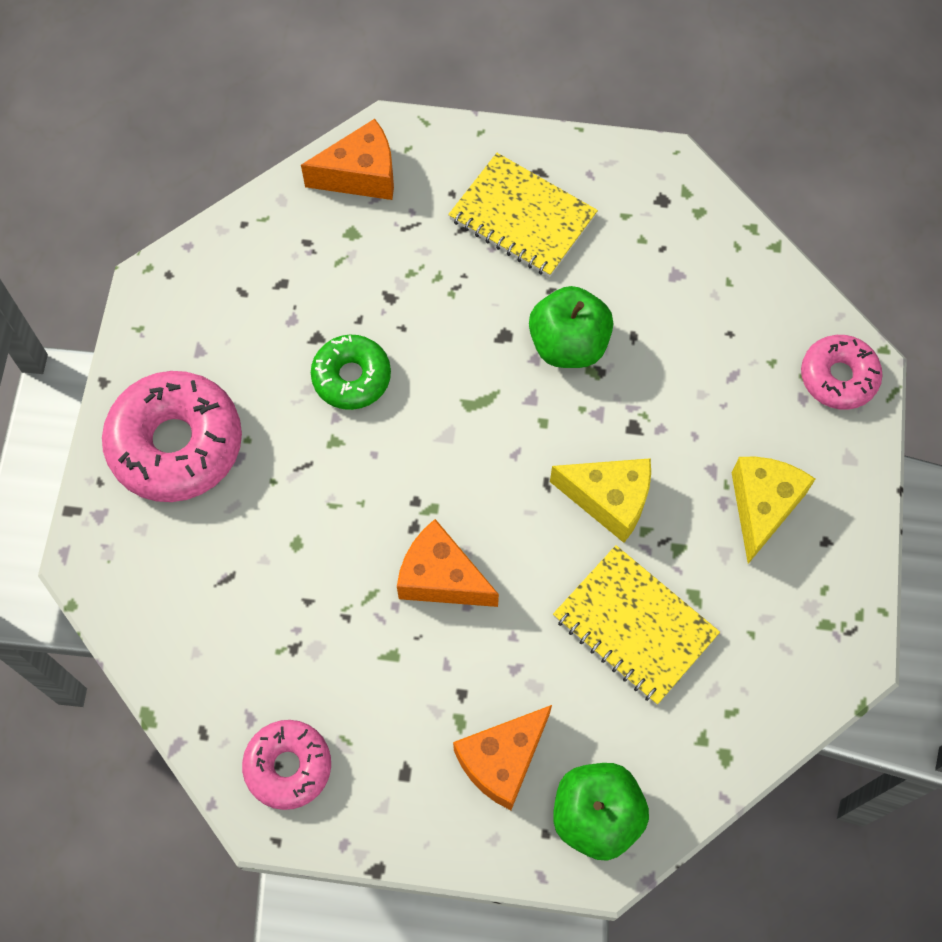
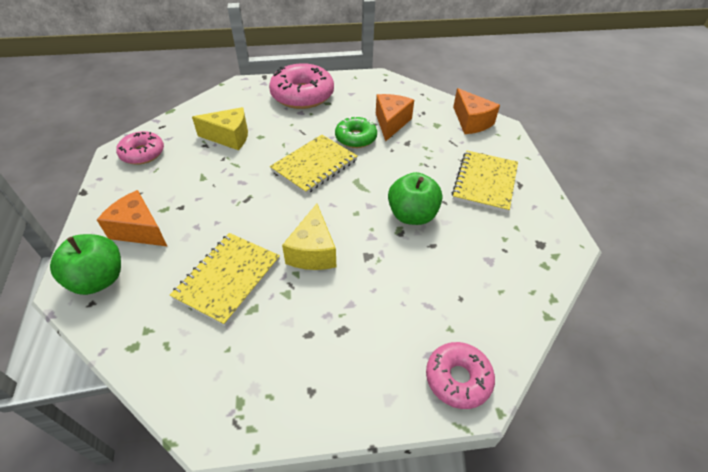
camera: 75 degrees right, 20 degrees down
(410, 462) = (314, 165): none -> yellow notebook
(441, 578) = (249, 187): orange cheese -> orange cheese (391, 123)
(762, 507) = (329, 340): yellow cheese -> yellow cheese (229, 137)

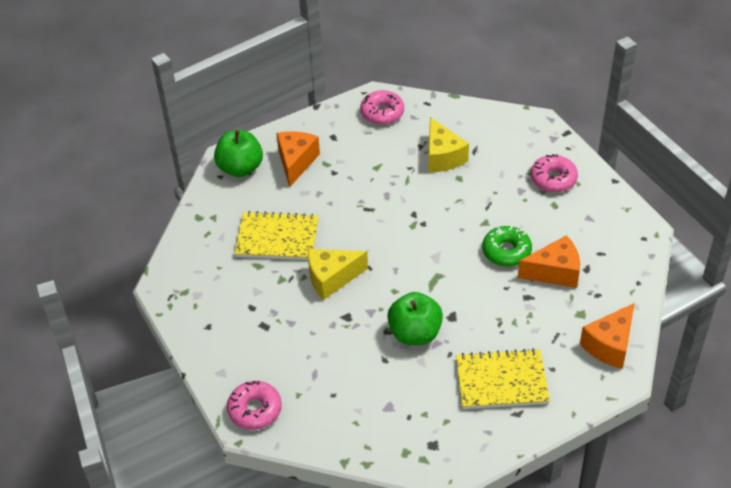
camera: 70 degrees right, 0 degrees up
(302, 95) = (553, 179): pink donut -> pink donut, size x0.59
(314, 165) = (441, 236): yellow notebook -> none

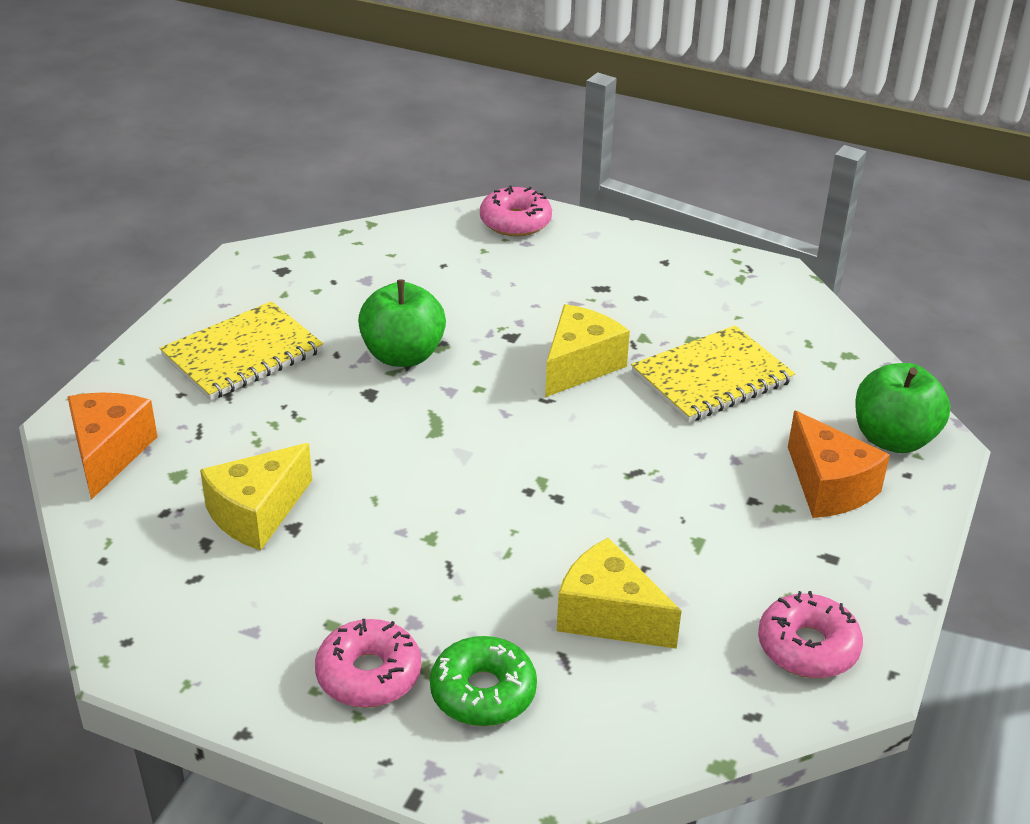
camera: 140 degrees right, 10 degrees down
(506, 251) = (358, 509): green donut -> green donut (483, 692)
(554, 272) = (257, 513): orange cheese -> yellow cheese

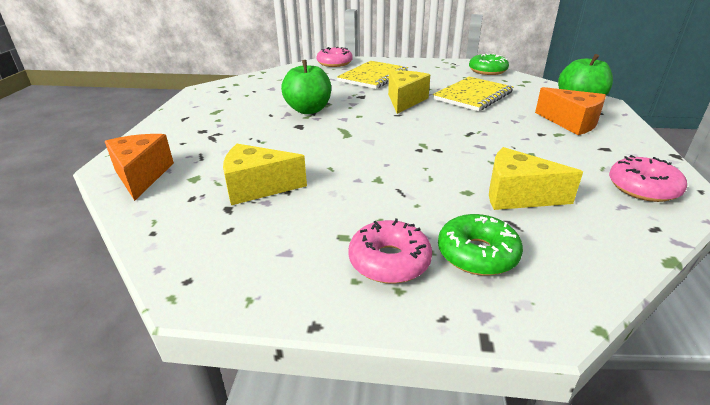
camera: 15 degrees left, 5 degrees down
(243, 354) = (215, 122): yellow notebook -> yellow notebook (373, 77)
(257, 513) = (257, 187): yellow cheese -> yellow cheese turned 60 degrees clockwise
(798, 307) = (487, 71): none -> green donut

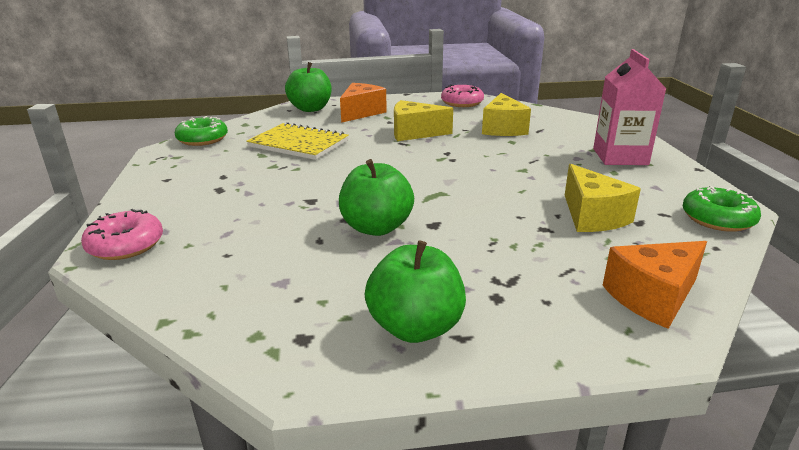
camera: 105 degrees left, 5 degrees down
(203, 110) = (415, 327): none -> green apple
(373, 77) = (220, 202): yellow notebook -> none
(389, 261) = (620, 157): pink donut -> pink carton
(405, 101) = (323, 174): yellow cheese -> yellow cheese (414, 133)
(477, 254) = (582, 137): green donut -> green donut (717, 219)

